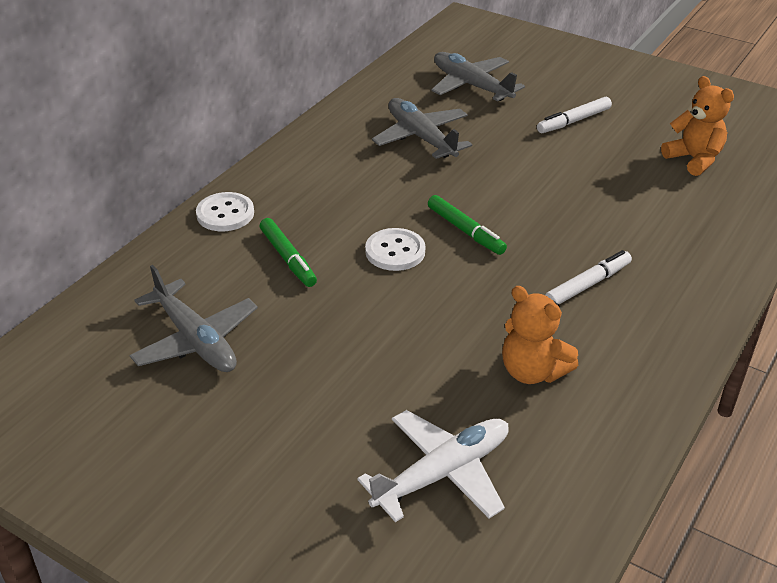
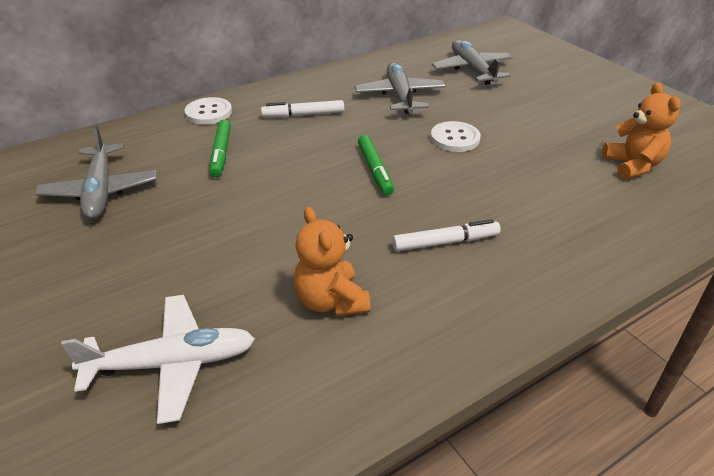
camera: 25 degrees right, 0 degrees up
(395, 251) = (304, 170): white button -> white button (455, 138)
(573, 121) = (539, 112): white marker -> white marker (303, 115)

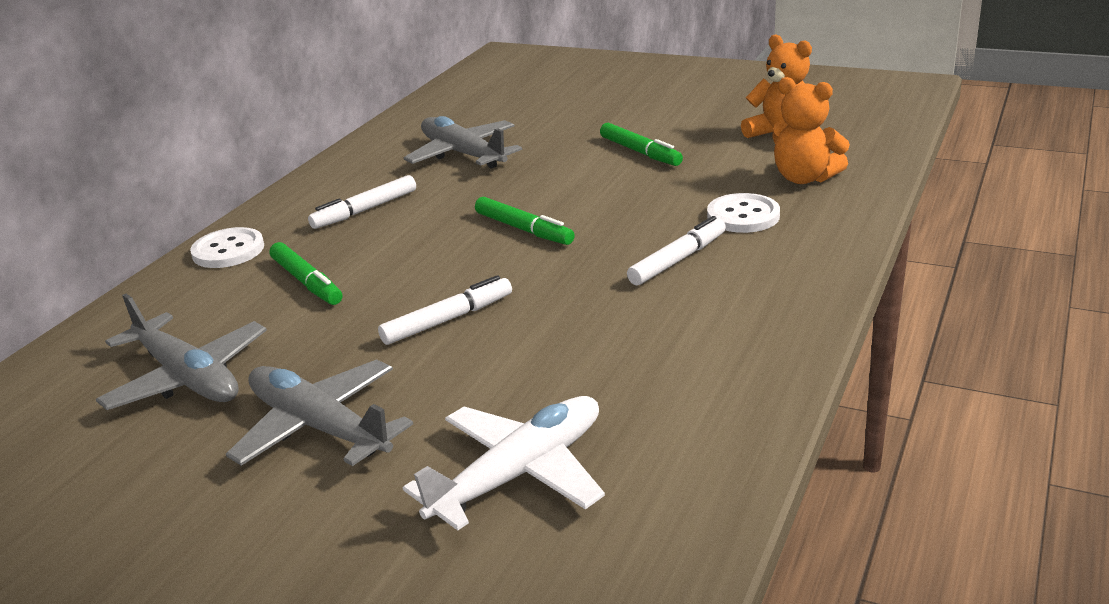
camera: 30 degrees left, 10 degrees down
(260, 219) = (448, 320): none -> white marker
(331, 301) = (623, 351): orange teddy bear -> orange teddy bear (804, 178)
(455, 138) = (577, 172): white button -> white button (743, 216)
(472, 70) = (517, 105): grey plane -> grey plane (320, 427)
(513, 139) = (640, 152): none -> green marker

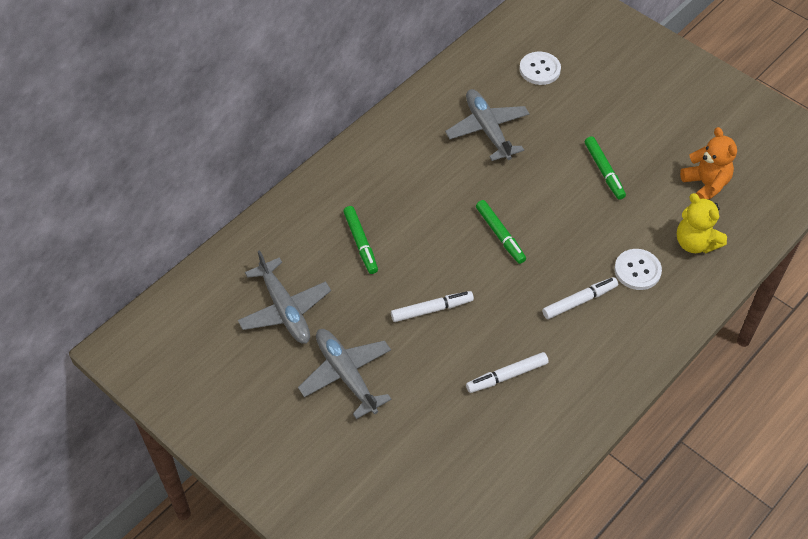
camera: 15 degrees right, 25 degrees up
(228, 250) = (319, 192): white button -> white button (539, 69)
(365, 210) = (409, 176): white marker -> white marker (507, 376)
(518, 474) = (434, 445): white plane -> none
(804, 178) = (695, 243): orange teddy bear -> yellow teddy bear

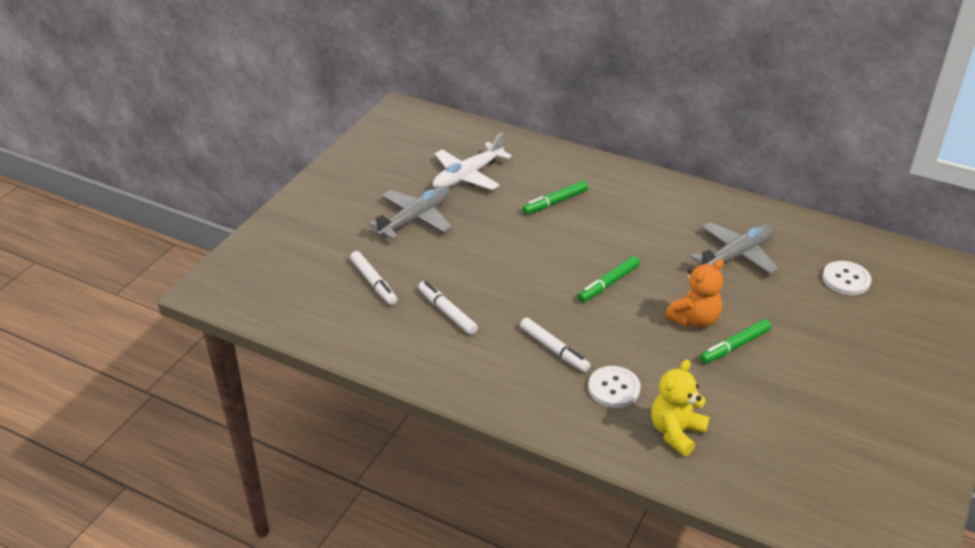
camera: 75 degrees right, 15 degrees down
(284, 309) = (468, 175): grey plane -> white plane
(431, 309) = (502, 255): white marker -> white marker (374, 282)
(705, 185) = (767, 433): orange teddy bear -> orange teddy bear (694, 319)

